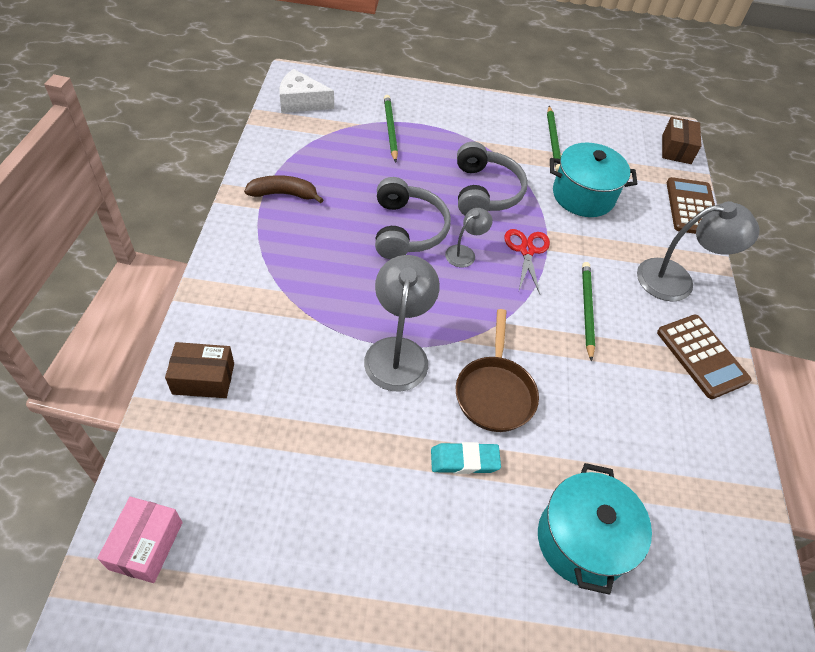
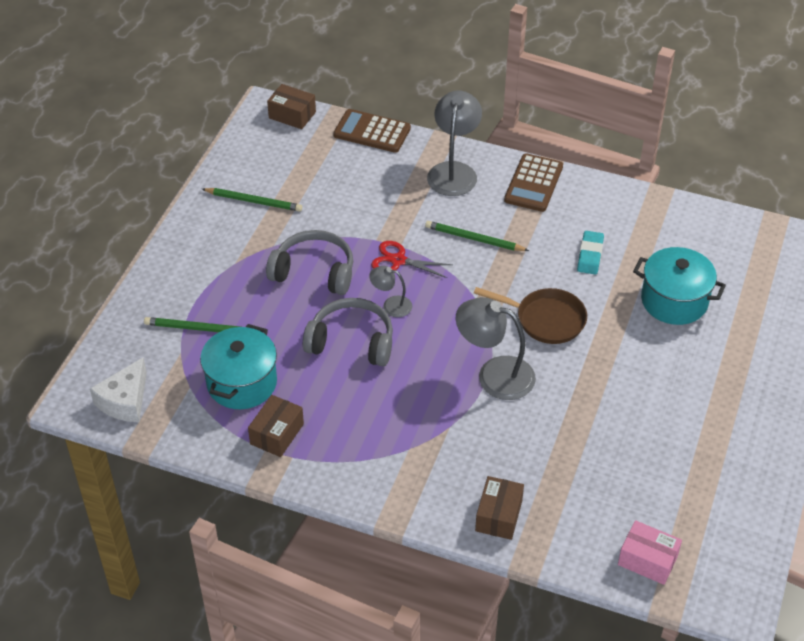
camera: 70 degrees left, 5 degrees down
(283, 194) = (277, 434): brown banana -> brown box
(464, 253) = (391, 305): grey lamp -> grey lamp turned 45 degrees counterclockwise
(464, 460) = (603, 352): turquoise eraser -> turquoise eraser (590, 255)
(583, 196) = (338, 201): turquoise pot -> turquoise pot (242, 383)
(701, 356) = (533, 183): brown calculator -> brown calculator turned 120 degrees clockwise

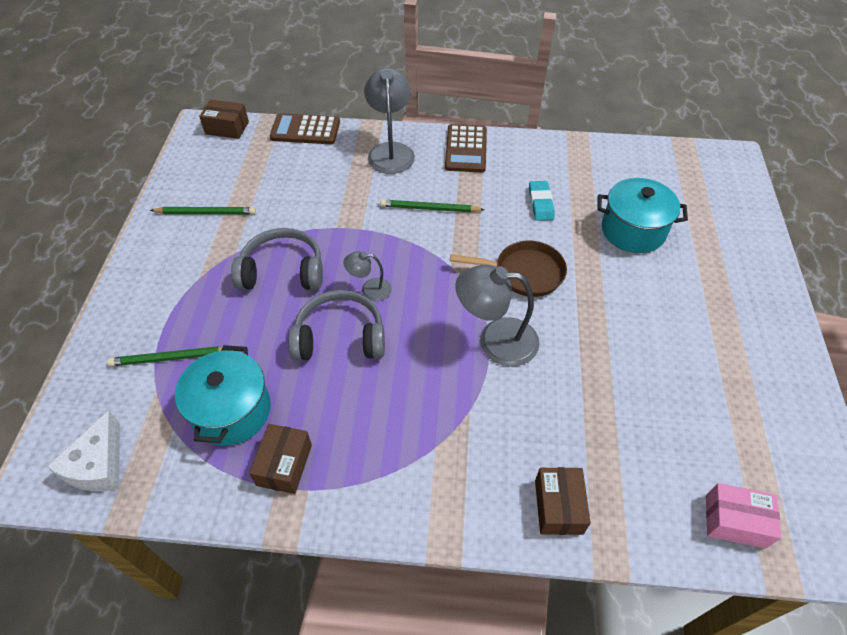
camera: 15 degrees left, 5 degrees up
(398, 260) = (363, 243): red scissors -> none

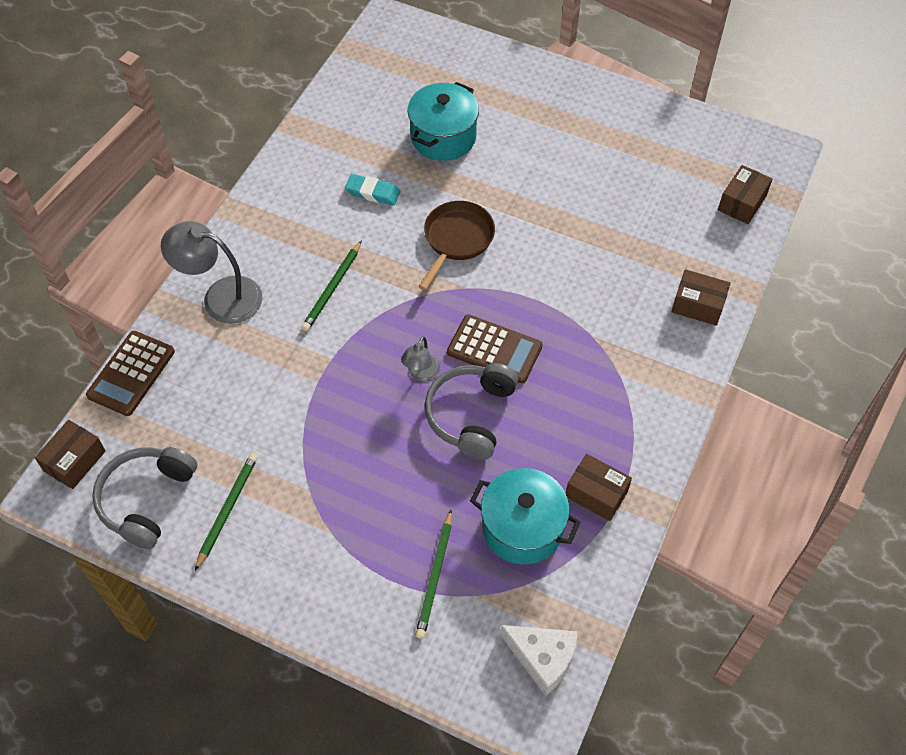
camera: 70 degrees left, 5 degrees up
(282, 271) = (359, 447): grey headphones -> grey headphones (146, 499)
(466, 149) = (257, 226): brown calculator -> brown calculator (494, 349)
(495, 341) = (526, 290): grey lamp -> none
(735, 521) = (742, 203): pink box -> brown box

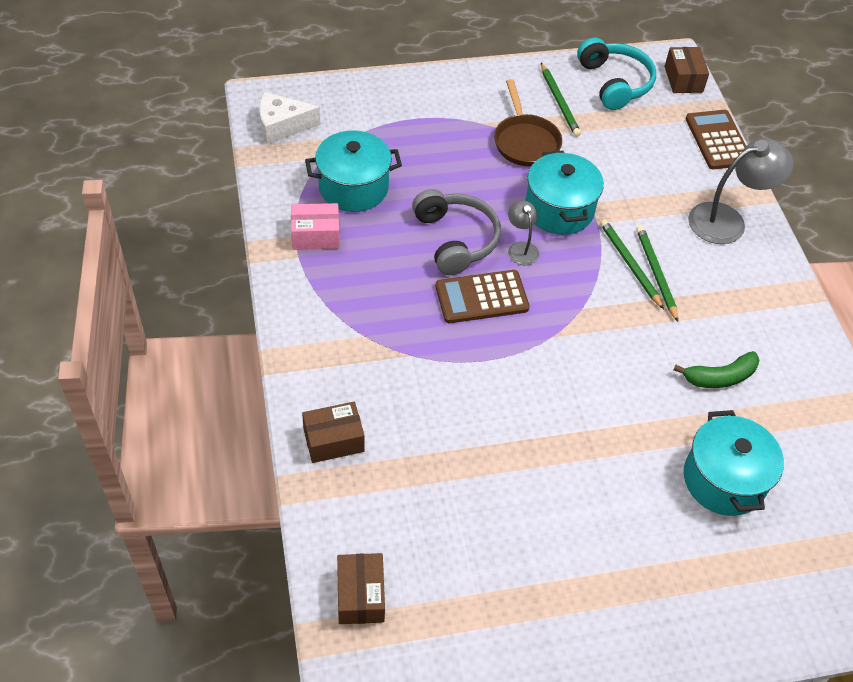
camera: 140 degrees right, 5 degrees down
(146, 499) = (614, 83): grey headphones -> turquoise headphones
(352, 390) = (559, 210): none -> turquoise pot
(372, 192) = (720, 377): turquoise eraser -> green banana
(435, 576) = (389, 133): green pencil -> green pencil (629, 264)
(457, 240) = (602, 375): brown pan -> brown pan (525, 141)
(596, 494) = (315, 235): brown box -> pink box

